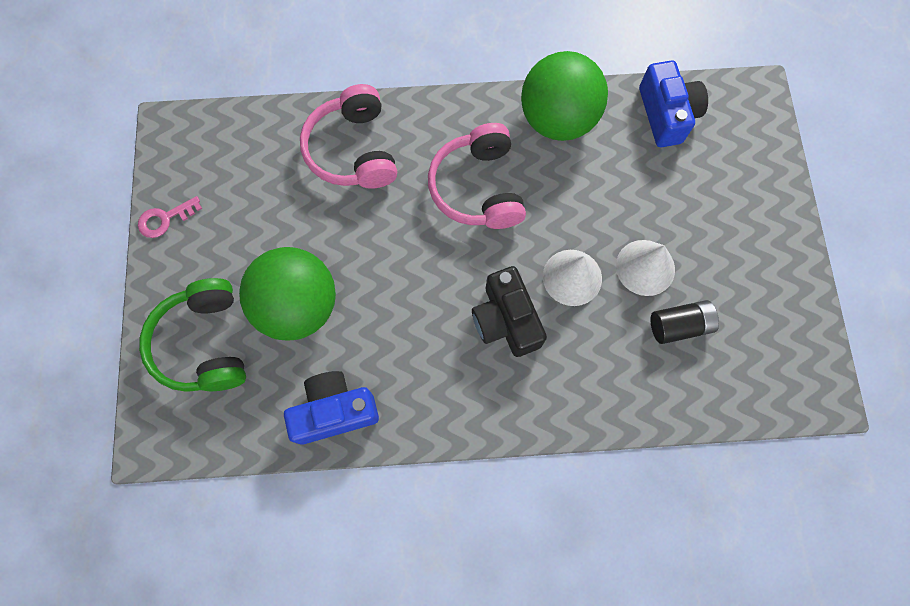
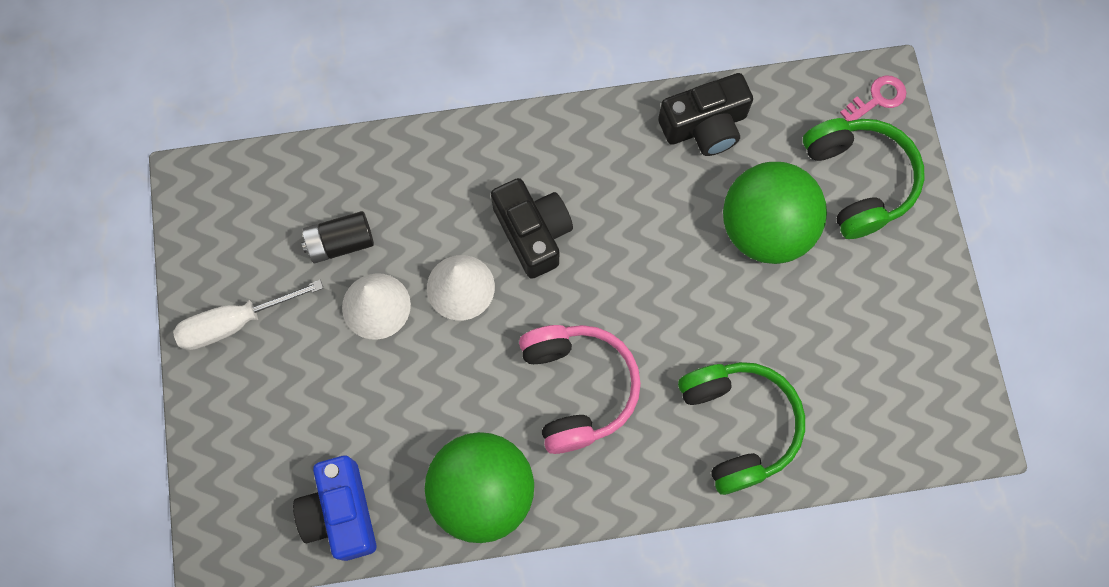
camera: 175 degrees right, 0 degrees up
(165, 219) = (944, 317): pink key -> pink key (877, 99)
(334, 411) = (705, 126): blue camera -> black camera
(353, 150) = (738, 425): pink headphones -> green headphones
(766, 263) = (235, 323): none -> white screwdriver

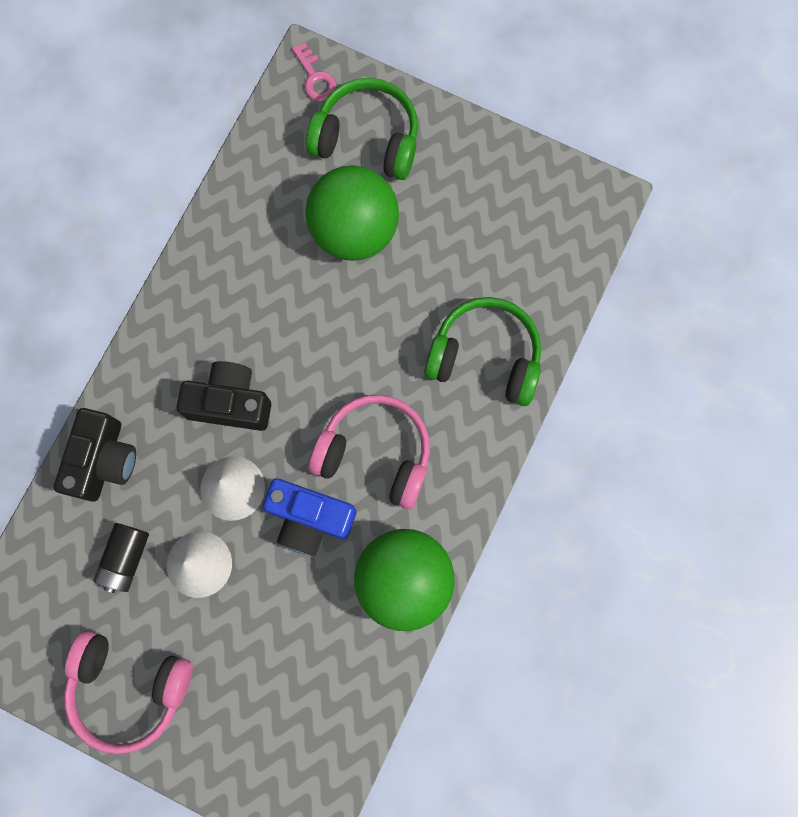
camera: 55 degrees left, 5 degrees up
(235, 323) = (130, 688): white screwdriver -> pink headphones
(341, 513) = (343, 700): blue camera -> blue camera (309, 518)
(705, 126) = (242, 215): black camera -> black camera (103, 460)
(877, 99) = (315, 78): pink key -> pink key turned 150 degrees clockwise

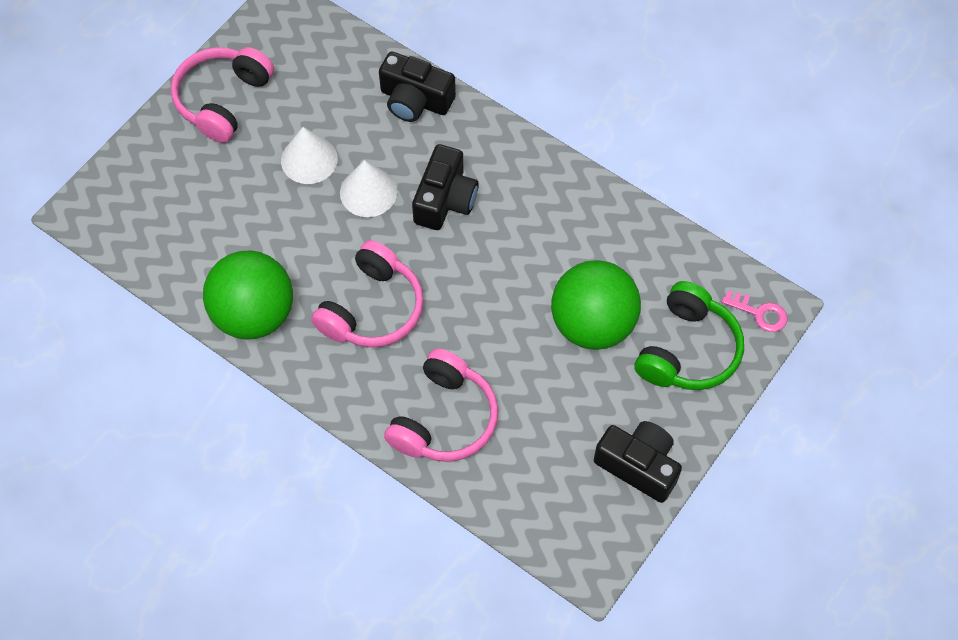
camera: 100 degrees right, 15 degrees down
(126, 558) = (328, 108): black battery -> none
(309, 518) = (327, 247): blue camera -> none
(315, 78) = (759, 313): pink key -> pink key turned 135 degrees counterclockwise
(485, 357) = (444, 419): green headphones -> pink headphones
(497, 169) = (638, 465): none -> black camera

